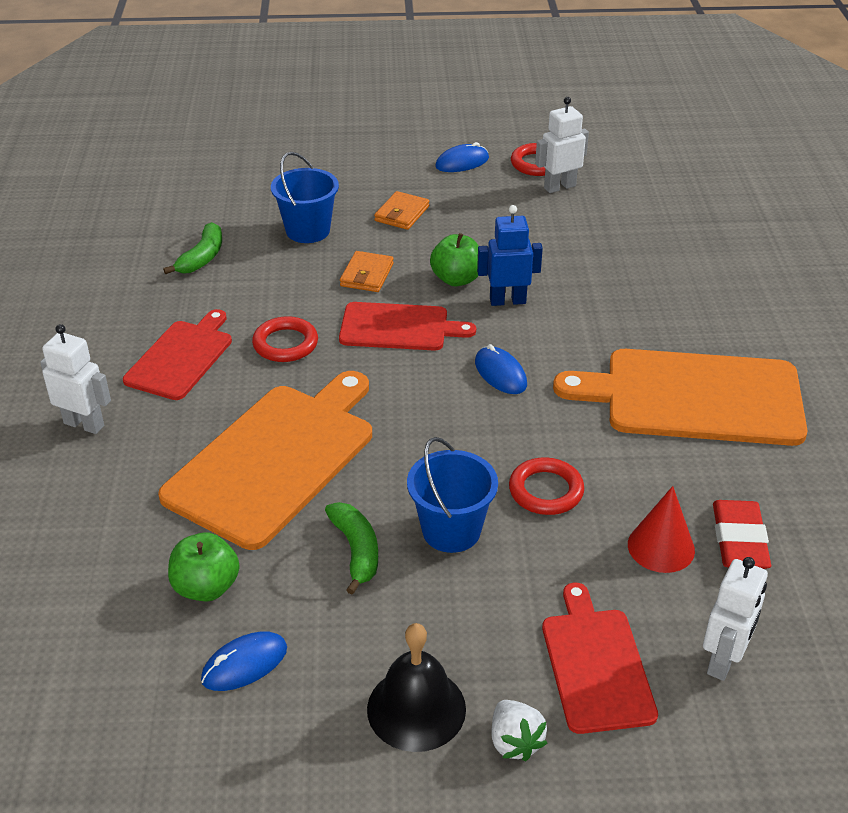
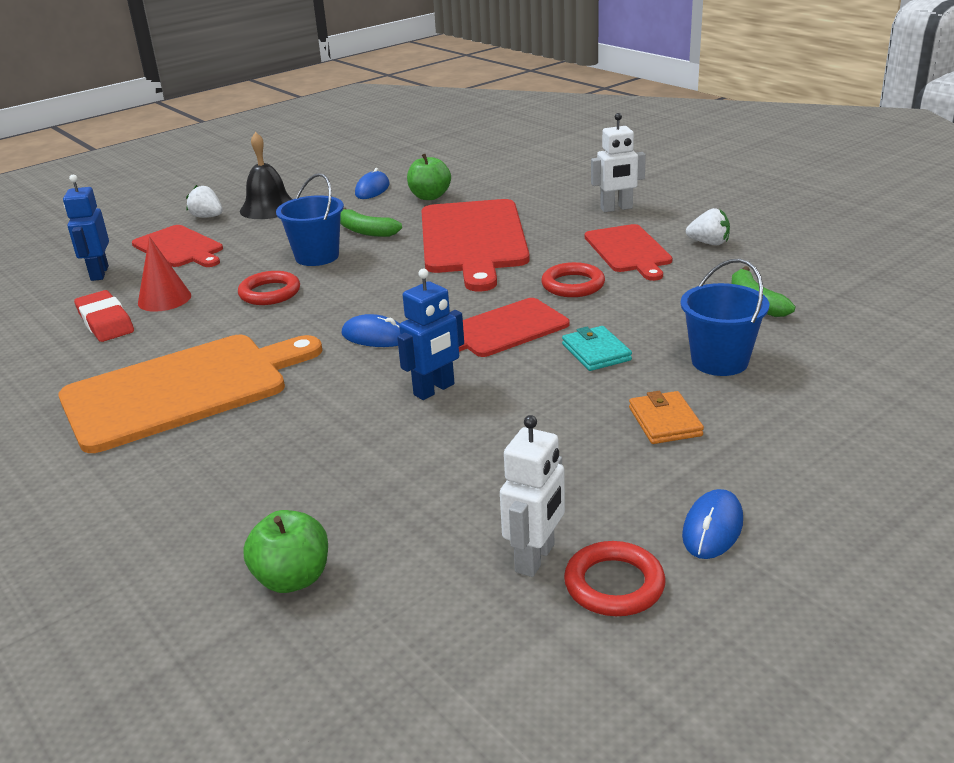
camera: 145 degrees right, 10 degrees down
(112, 328) = (709, 243): none -> white strawberry
(275, 459) = (473, 240): orange cutting board -> red cutting board
(367, 275) = (596, 352): orange wallet -> turquoise wallet
(456, 279) = (508, 386): green apple -> green apple (292, 578)
(723, 661) = (99, 273): white robot -> blue robot

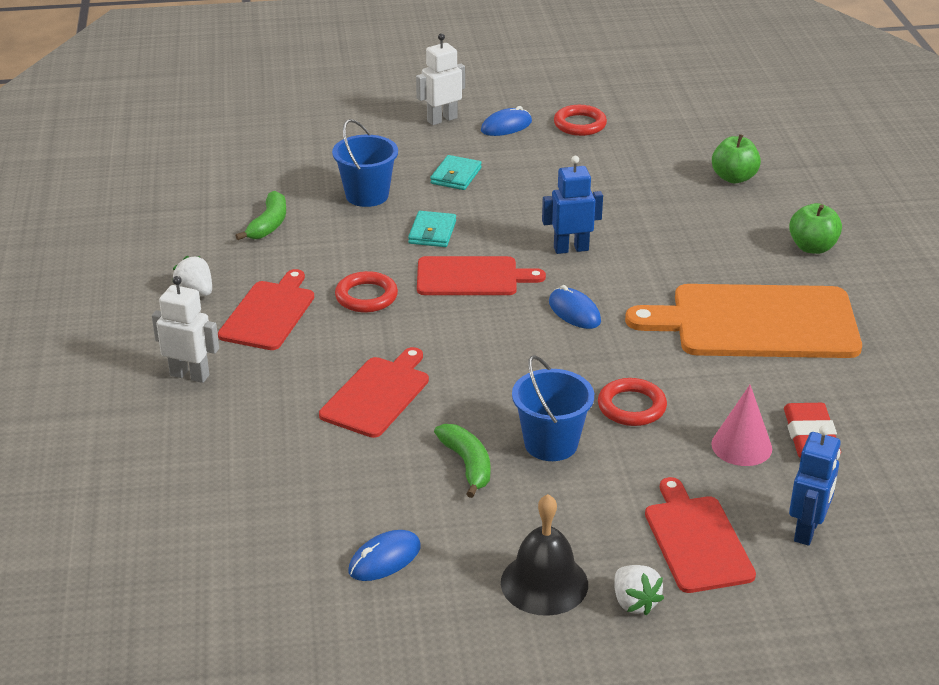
camera: 150 degrees left, 5 degrees up
(164, 299) = (741, 446): red cone -> pink cone
(430, 196) = (336, 501): green apple -> green apple (812, 247)
(473, 240) = (377, 394): red cutting board -> red cutting board, size x0.59
(535, 558) = (604, 144): white robot -> white robot (442, 119)
(665, 422) = (456, 176): orange wallet -> turquoise wallet

